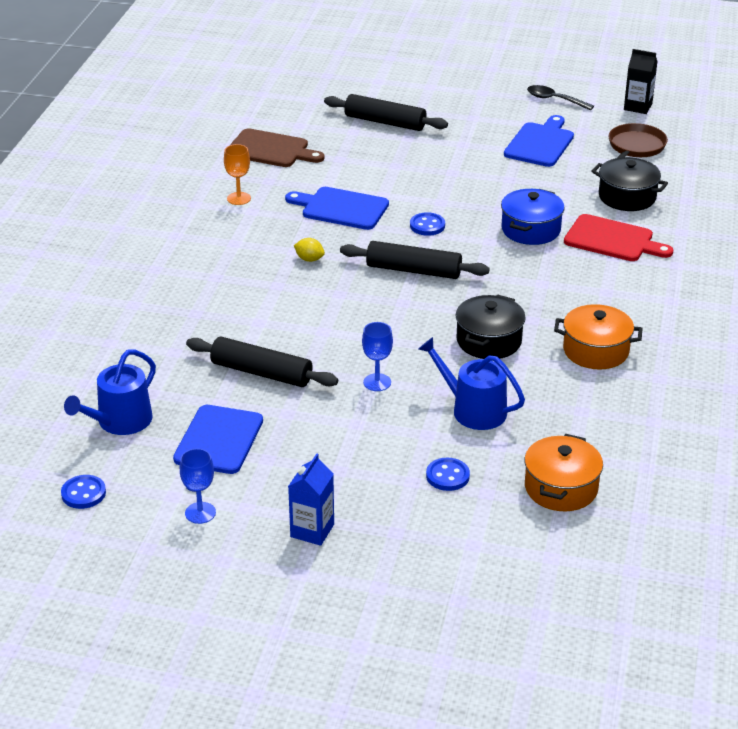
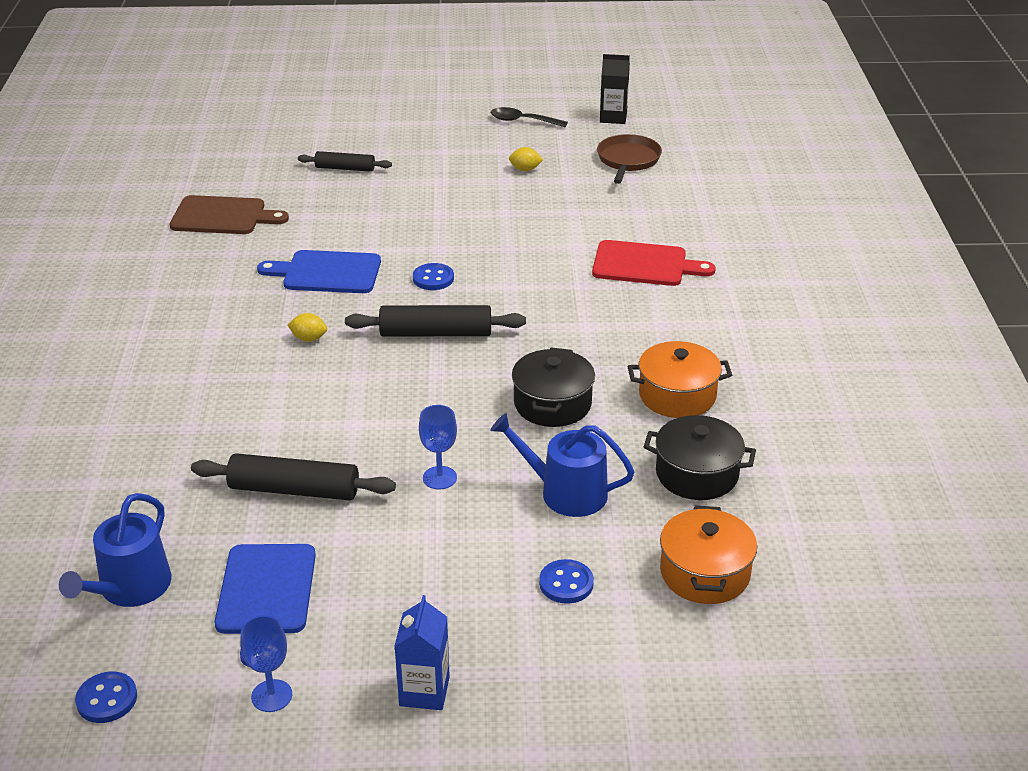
camera: 15 degrees left, 0 degrees up
(239, 198) = (201, 278): orange goblet -> none
(385, 122) = (345, 168): black rolling pin -> black rolling pin, size x0.63
(531, 230) = (551, 266): blue pot -> none
(540, 143) = (525, 169): blue cutting board -> yellow lemon
(627, 197) = (641, 215): black pot -> black pot (696, 474)

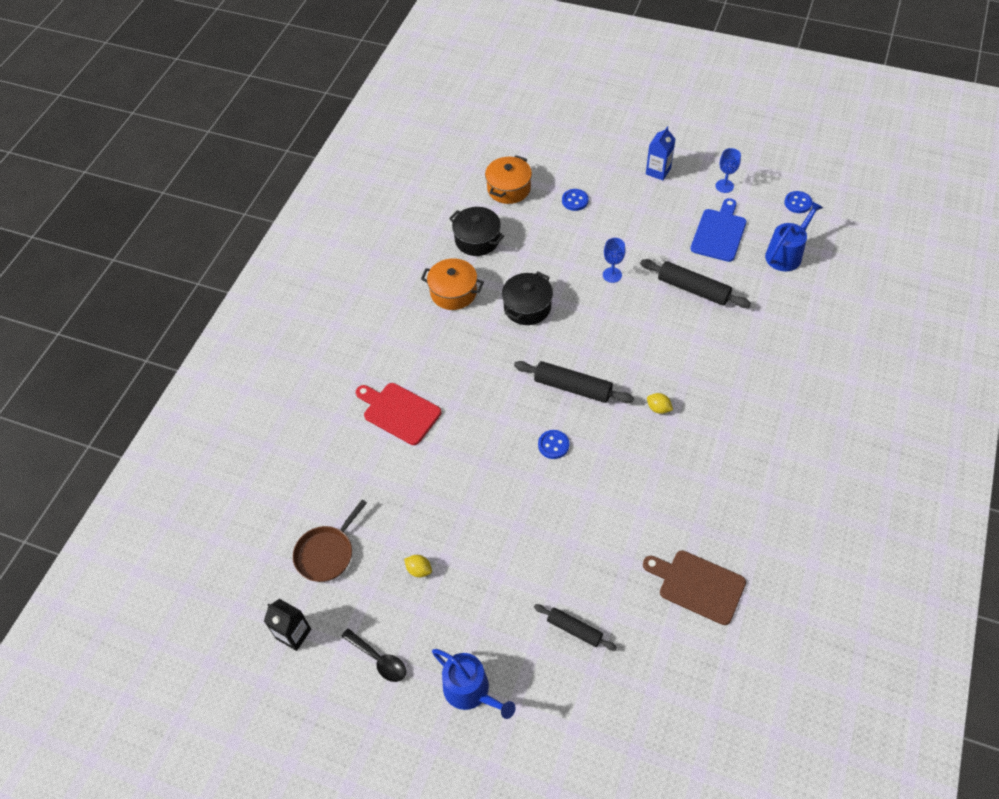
camera: 155 degrees left, 20 degrees up
(327, 273) = (628, 477): blue cutting board -> none
(565, 492) = (550, 248): blue watering can -> blue watering can (471, 691)

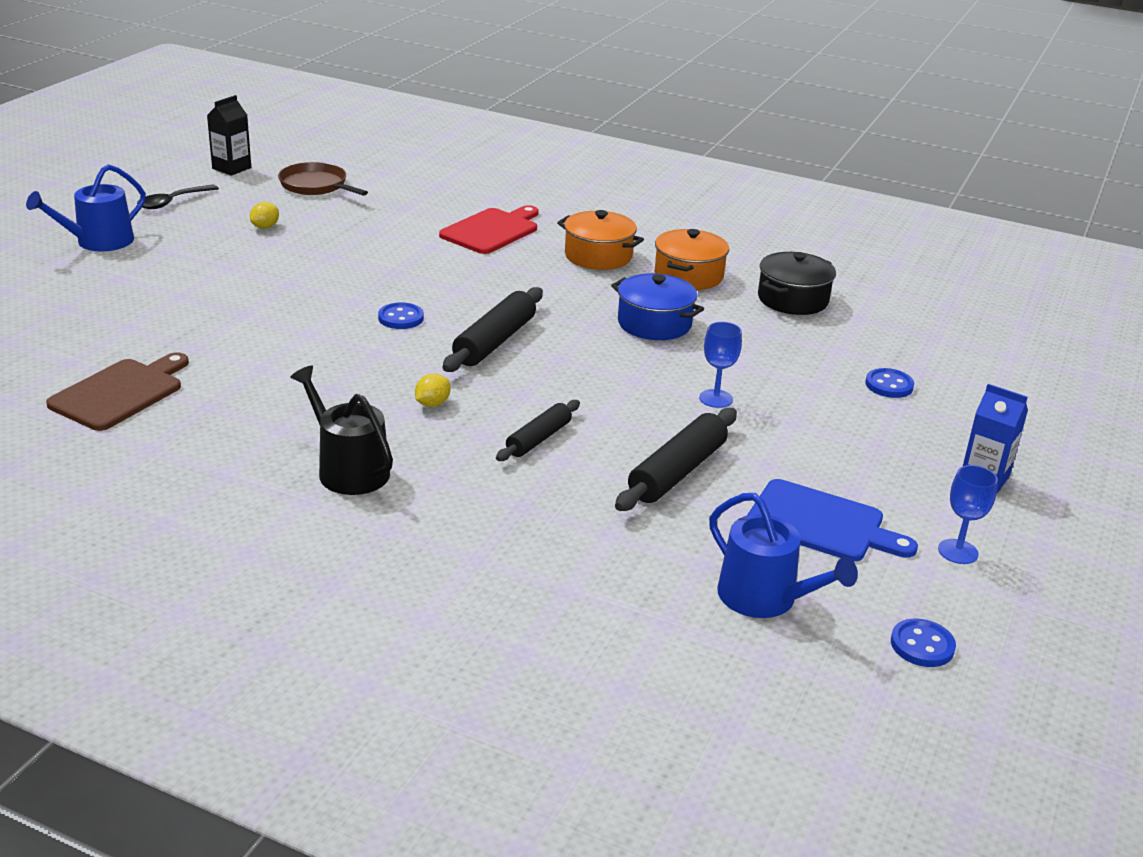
camera: 90 degrees right, 25 degrees down
(509, 188) = (908, 332): orange pot -> orange pot (598, 256)
(527, 307) = (654, 324): black pot -> blue pot
(574, 629) = (124, 303): black rolling pin -> black rolling pin (539, 439)
(741, 437) = (348, 469): none -> black watering can

